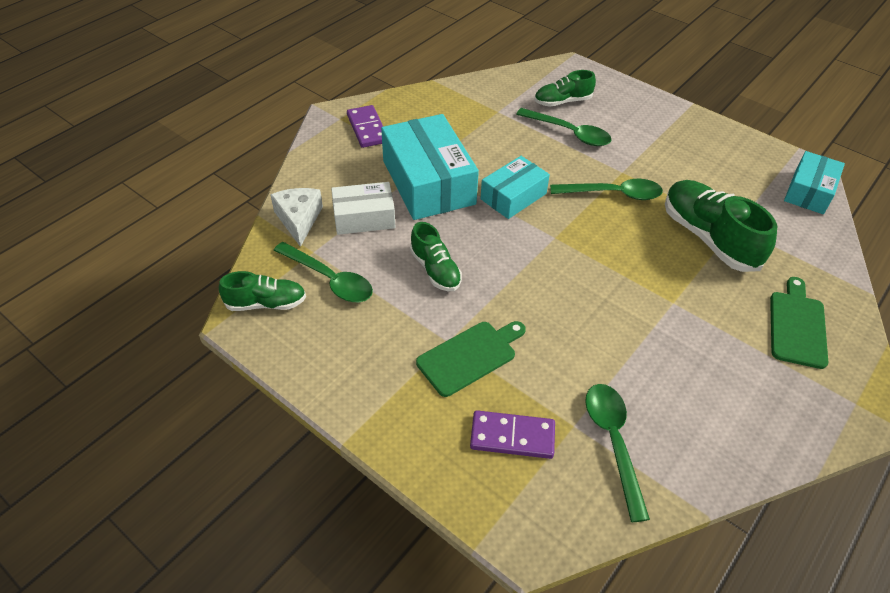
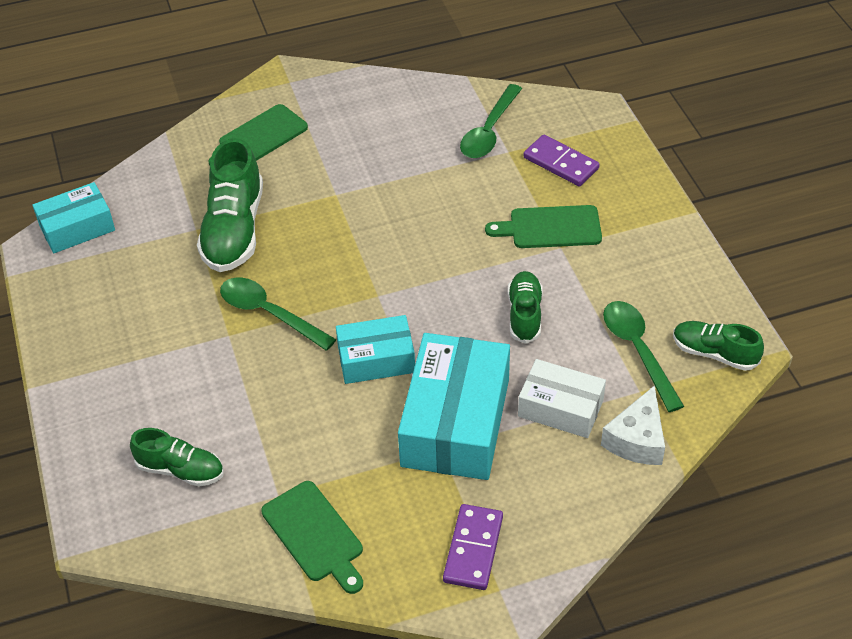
camera: 145 degrees left, 0 degrees up
(460, 103) = (315, 535): none -> green cutting board
(569, 133) = (227, 414): green spoon -> none

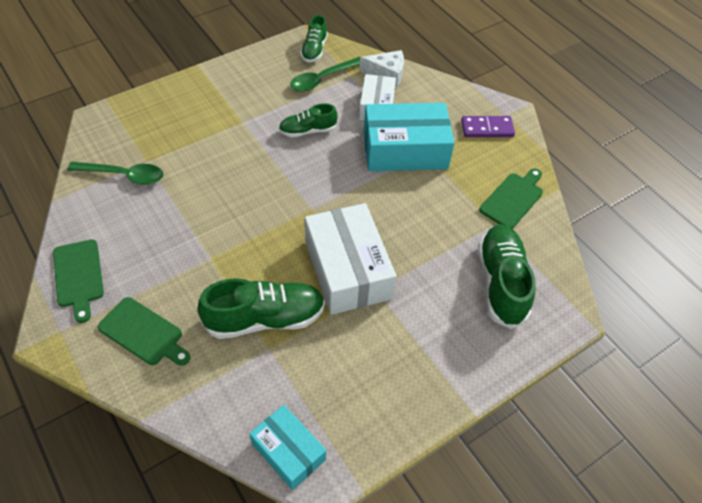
camera: 110 degrees left, 5 degrees up
(180, 470) = (501, 283): green shoe -> green shoe, size x1.70
(269, 313) = (348, 269): green spoon -> white box
(376, 359) = (369, 197): turquoise box -> none
(550, 227) = (225, 128): green cutting board -> green cutting board (78, 276)
(561, 163) = (157, 131): purple domino -> none

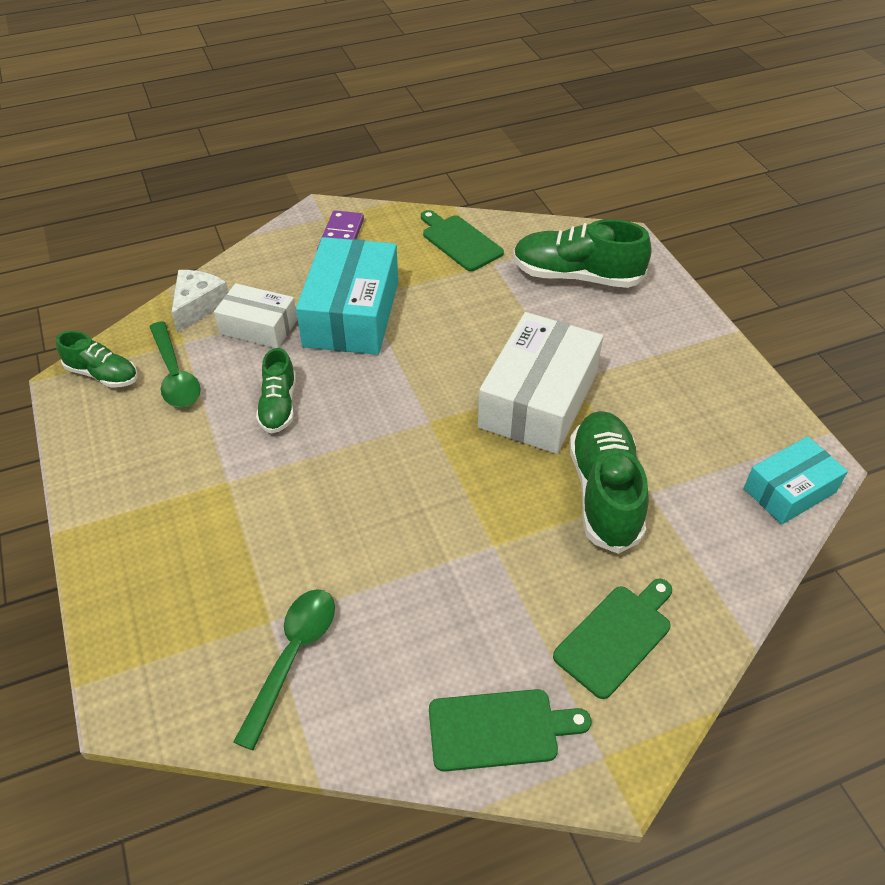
camera: 75 degrees left, 5 degrees down
(348, 269) = (538, 400): white box -> white box turned 60 degrees counterclockwise

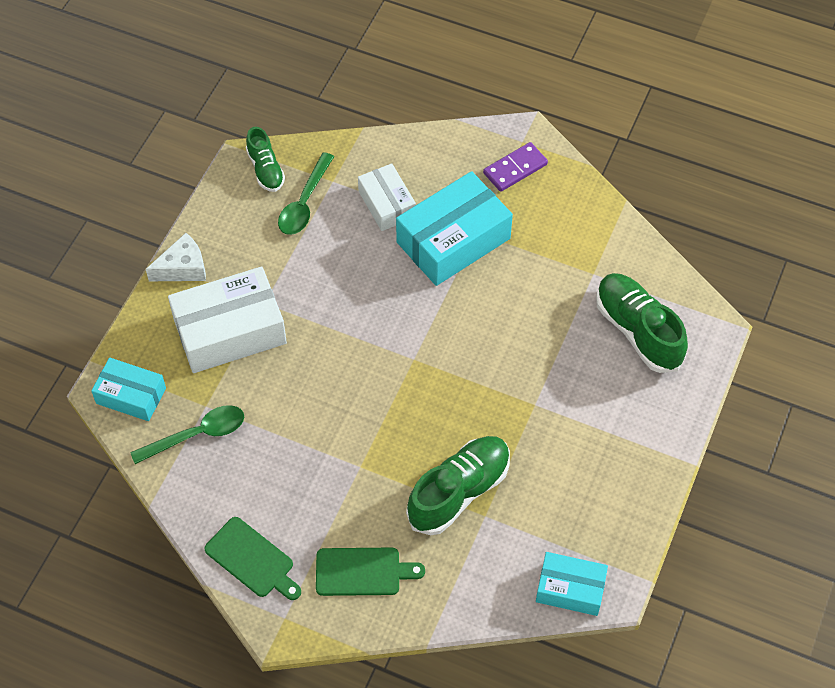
camera: 45 degrees right, 10 degrees up
(168, 682) = (131, 395): none -> turquoise box
(198, 306) = (367, 158): white cheese -> white cheese (183, 268)
(279, 405) = (340, 274): green shoe -> none
(459, 241) = (592, 236): green cutting board -> none
(538, 400) = (495, 400): white box -> white box (230, 331)

